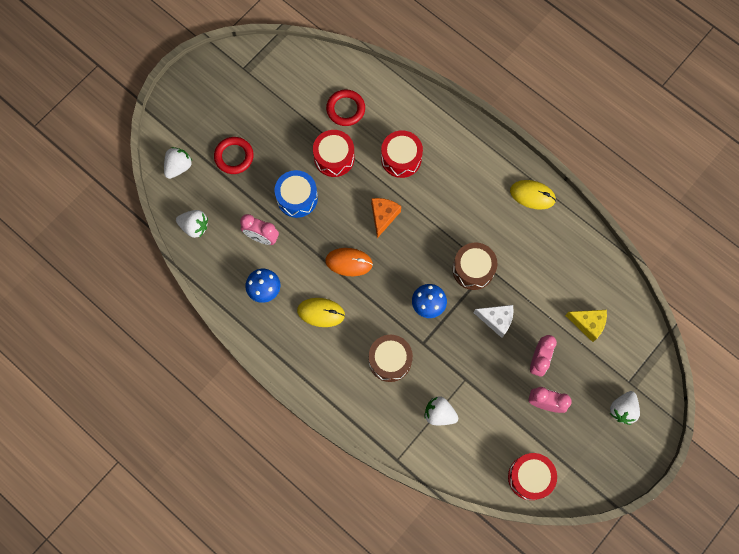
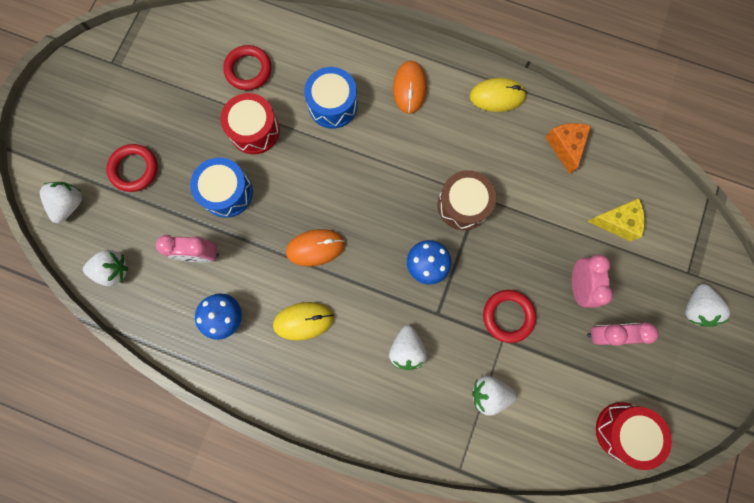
camera: 20 degrees left, 5 degrees up
(383, 216) = (336, 179): orange cheese -> orange cheese (565, 147)
(390, 360) = (406, 349): brown drum -> white strawberry
(401, 158) = (333, 105): red drum -> blue drum
(465, 165) = (409, 88): none -> orange mouse
(475, 364) = (508, 316): none -> red ring
(496, 320) = (512, 255): white cheese -> none

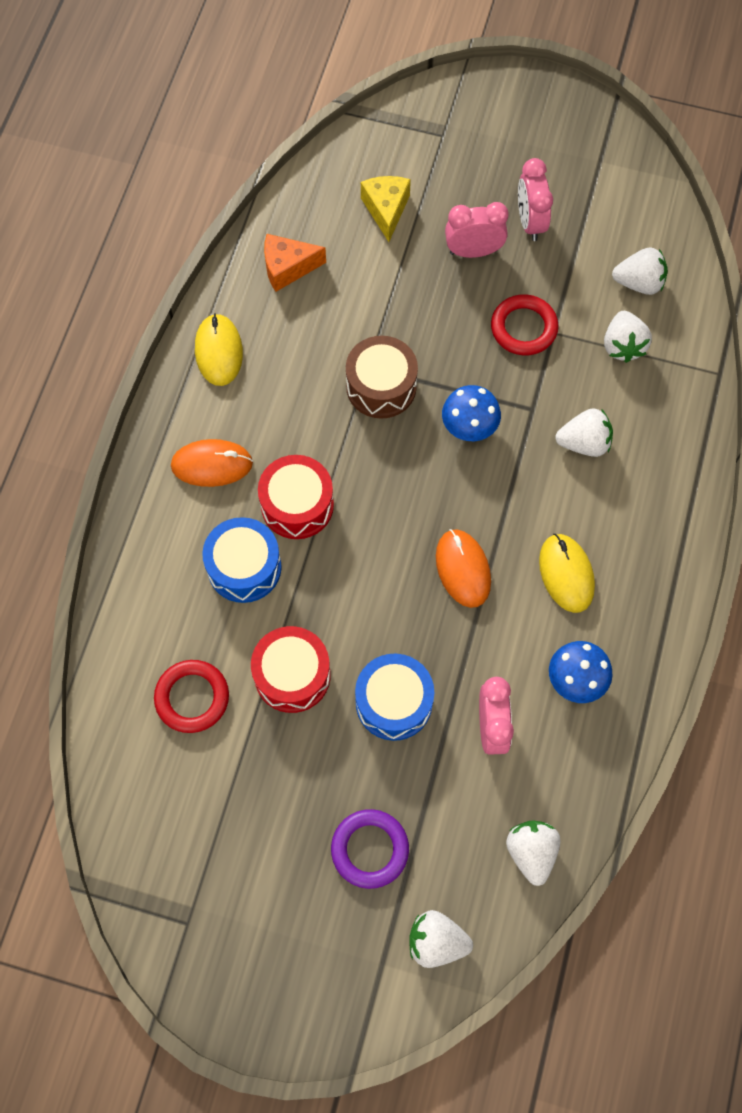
camera: 95 degrees left, 10 degrees down
(134, 169) = (370, 849): red ring -> purple ring
(623, 431) = (641, 203): red drum -> red drum (297, 505)
(695, 308) = (485, 130): white strawberry -> white strawberry (639, 283)

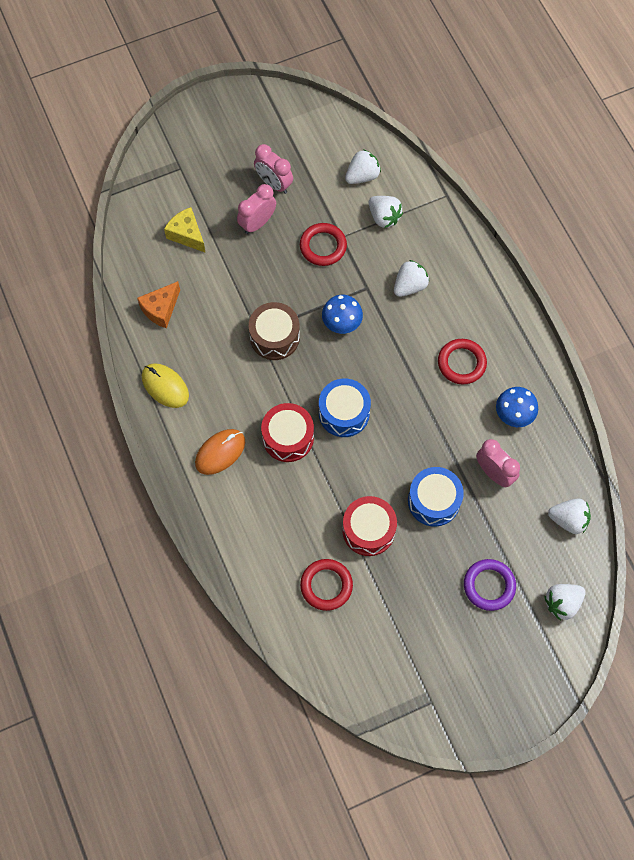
camera: 40 degrees left, 0 degrees up
(244, 567) = (290, 494): blue drum -> blue drum (344, 413)
(463, 569) = (407, 402): orange mouse -> none
(531, 852) = (568, 520): white strawberry -> white strawberry turned 150 degrees clockwise
(566, 574) = (461, 363): yellow mouse -> red ring

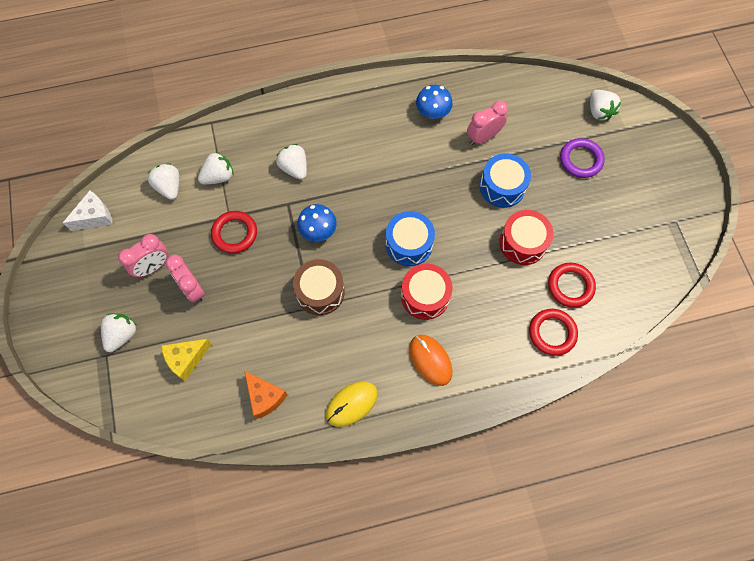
camera: 80 degrees left, 0 degrees up
(316, 120) = (95, 217): none -> white cheese
(461, 363) = (378, 142): red ring -> red ring (552, 333)
(568, 520) = (530, 93): white strawberry -> white strawberry (122, 335)

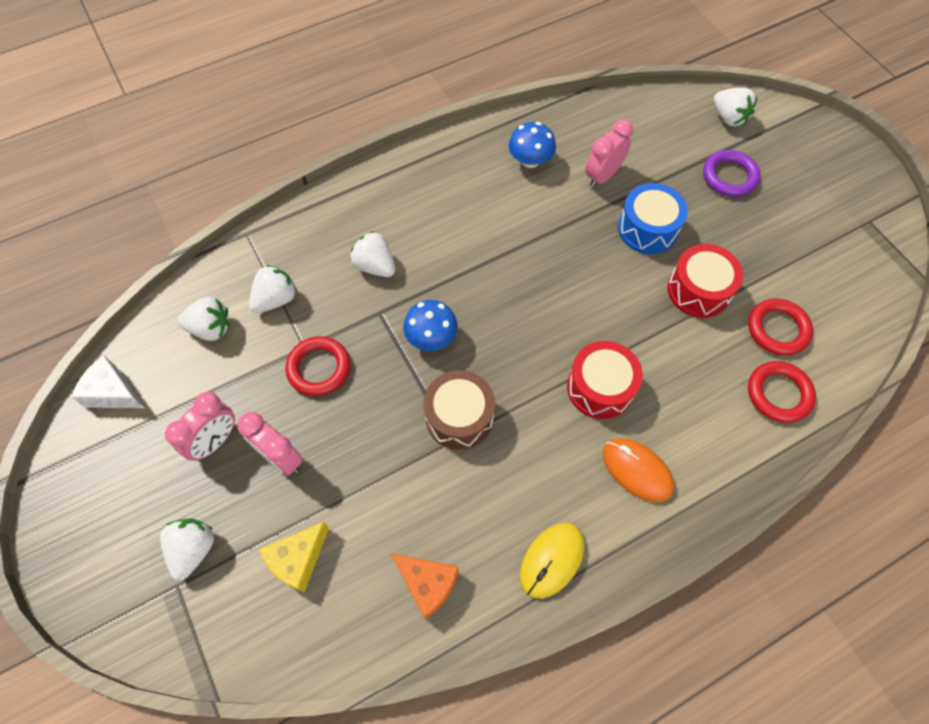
camera: 15 degrees left, 5 degrees down
(95, 217) = (113, 393): white cheese -> white cheese turned 105 degrees counterclockwise
(169, 187) = (211, 328): white strawberry -> white strawberry turned 135 degrees clockwise
(409, 244) = (556, 326): blue drum -> none

